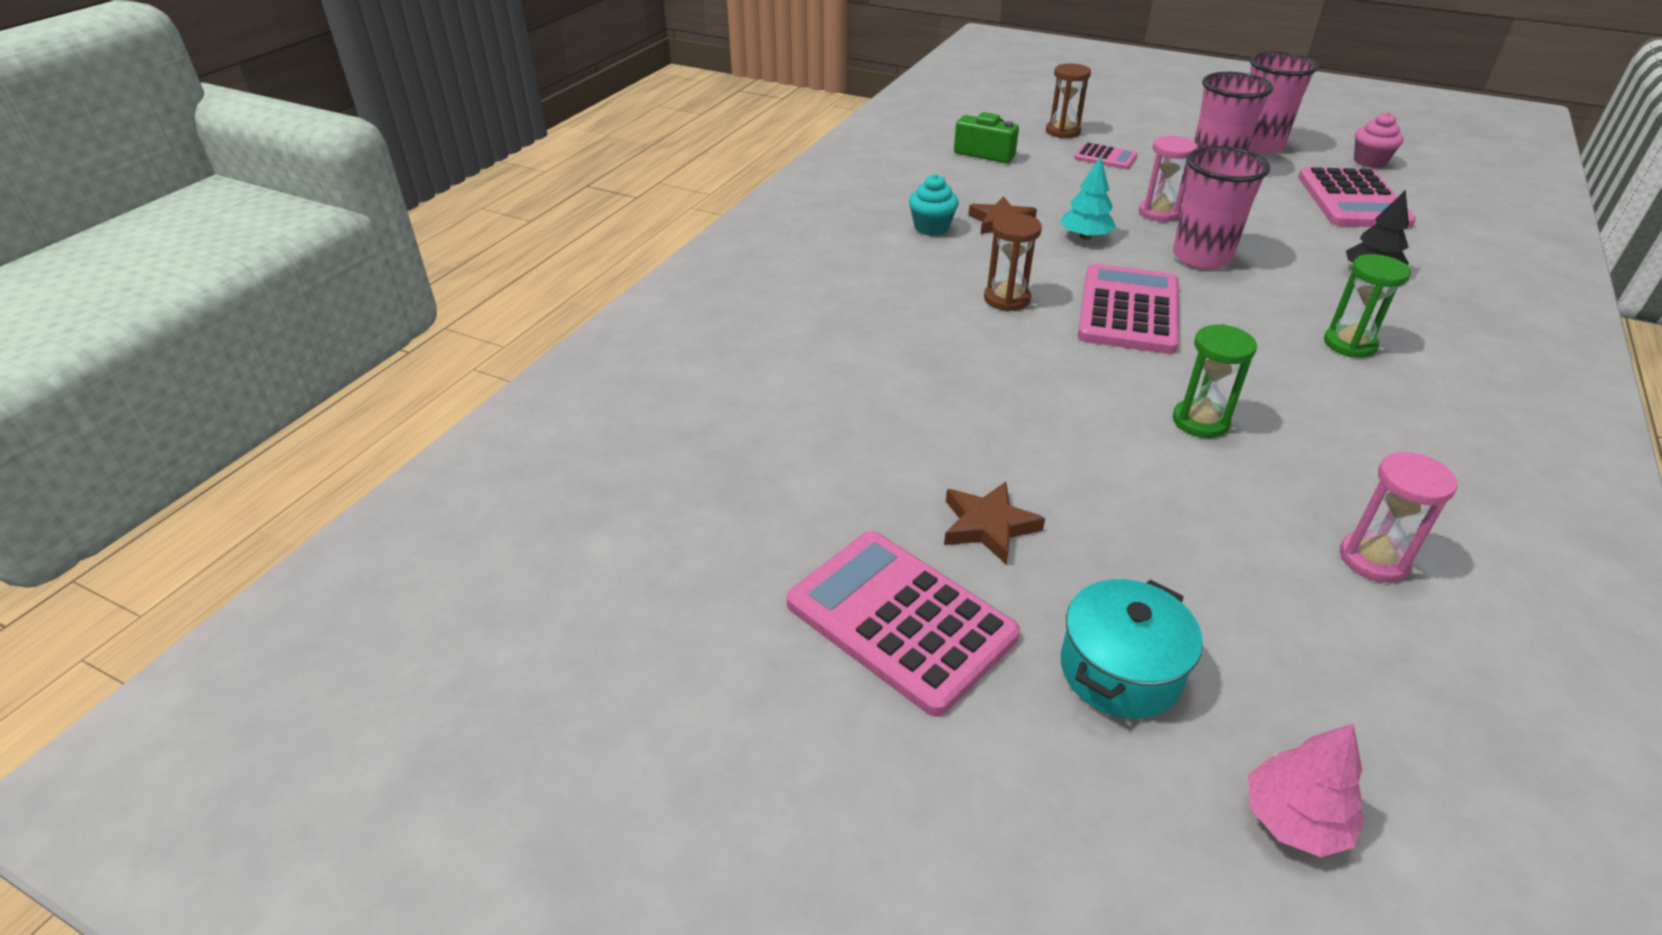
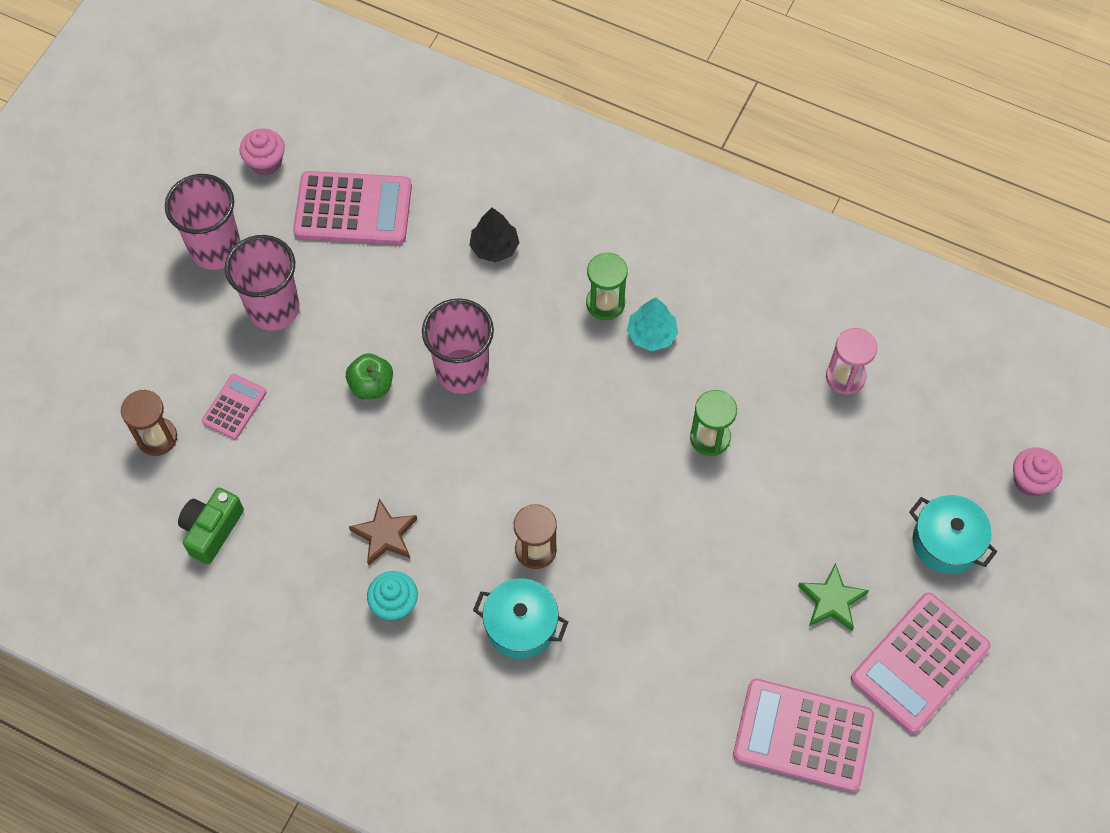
camera: 90 degrees left, 25 degrees up
(918, 291) = (521, 625): none -> turquoise pot
(988, 526) = (831, 600): brown star -> green star
(1085, 236) = (419, 462): turquoise tree -> turquoise tree (651, 334)
(1129, 310) = (555, 452): pink calculator -> pink calculator (803, 735)
(1158, 213) = (371, 385): pink hourglass -> green apple
(1294, 819) = (1030, 481): pink tree -> pink cupcake

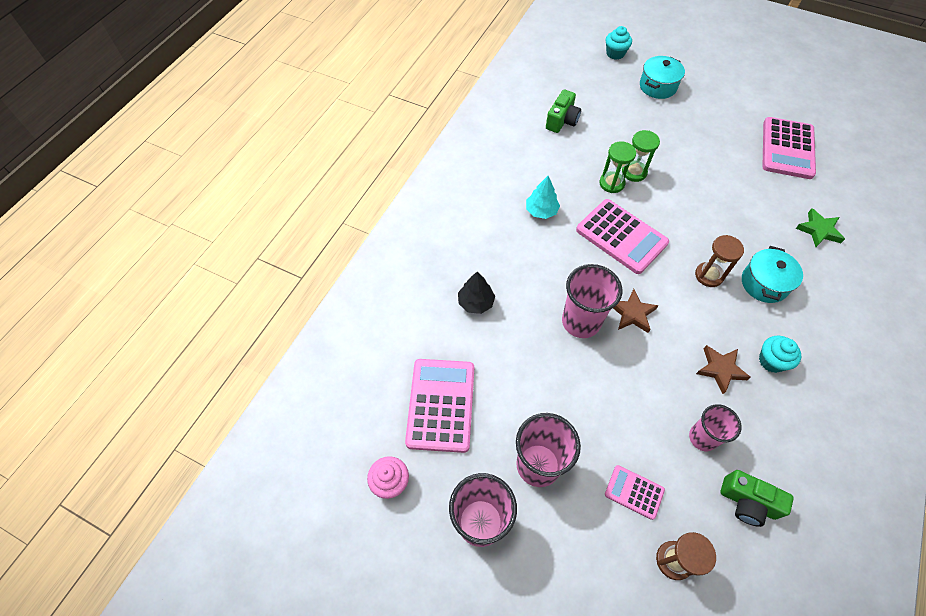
camera: 90 degrees left, 5 degrees down
(293, 494) = (702, 438): none -> pink cup
(371, 385) = (600, 384): green apple -> none
(473, 437) = (632, 313): none -> brown star
(605, 303) = (519, 235): green hourglass -> green hourglass (634, 172)
(831, 600) = (704, 133): green star -> green star (819, 230)
(845, 377) = (562, 120): pink hourglass -> green camera
(919, 662) = (730, 101): pink calculator -> pink calculator (621, 237)
(1030, 481) = (615, 53): pink cupcake -> turquoise cupcake

